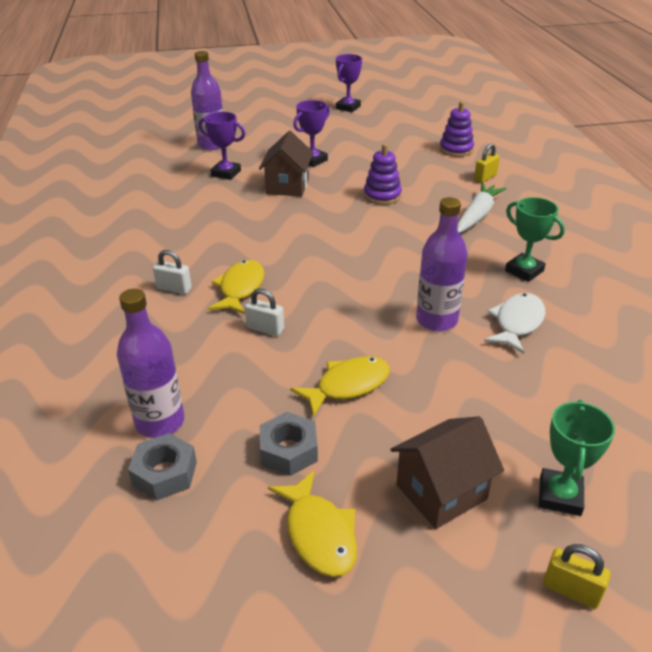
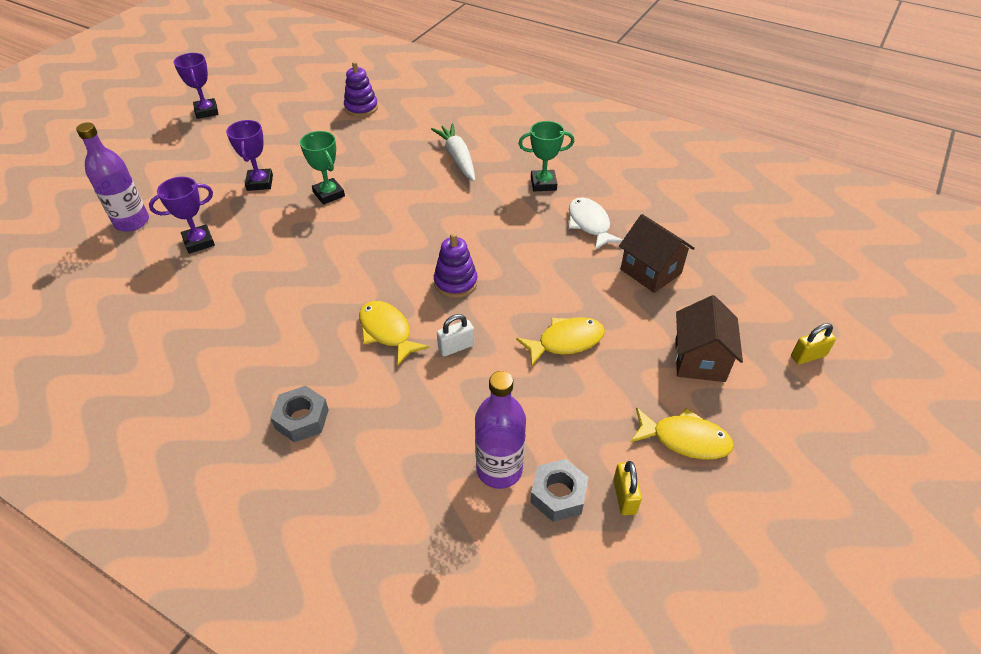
camera: 50 degrees left, 10 degrees up
(174, 288) = (336, 372): white padlock -> none
(287, 186) = (278, 220): brown house -> brown house (650, 271)
(289, 450) = (599, 411): grey nut -> grey nut (302, 419)
(348, 386) = (566, 341): yellow fish -> yellow fish turned 60 degrees clockwise
(382, 196) = (368, 182): purple stacking toy -> purple stacking toy (455, 282)
(436, 320) = (547, 256): purple bottle -> none
(485, 178) = (417, 122): yellow padlock -> yellow padlock (624, 496)
(560, 496) = (744, 313): green trophy -> green trophy (329, 194)

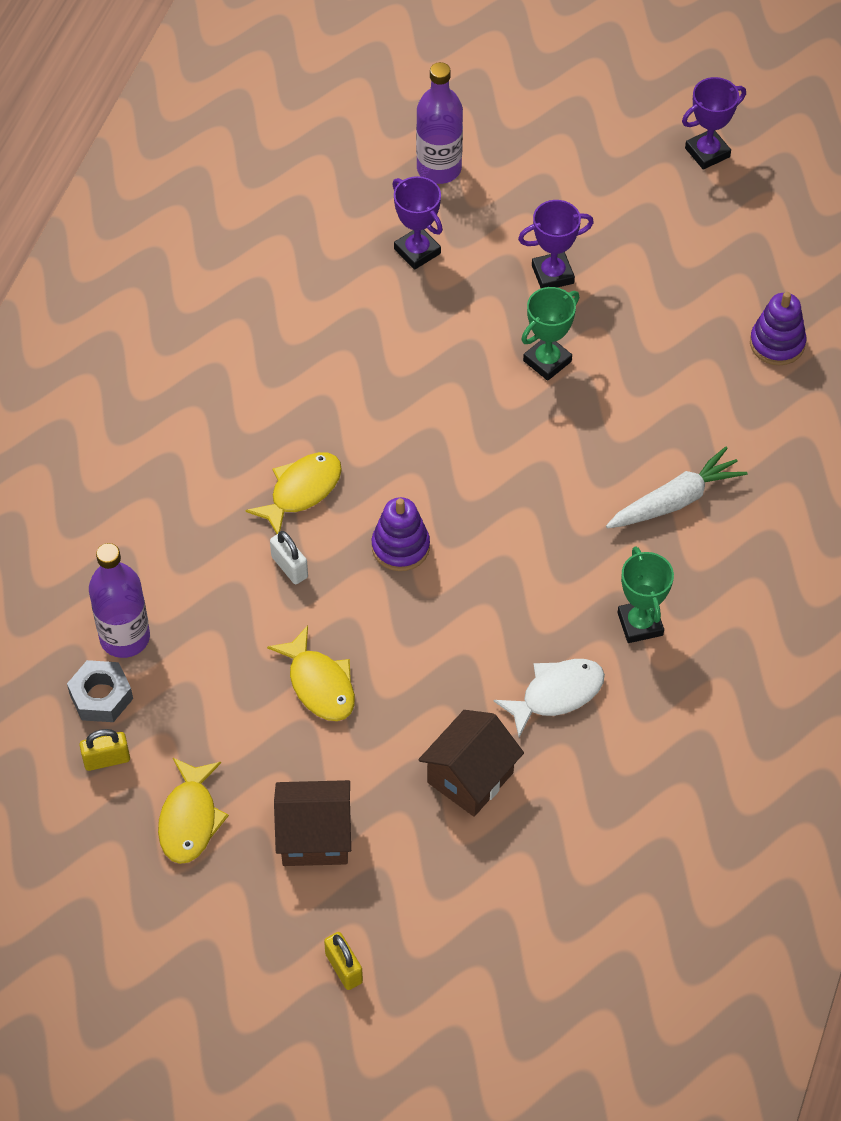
camera: 80 degrees right, 10 degrees up
(302, 419) = (163, 442): grey nut -> none

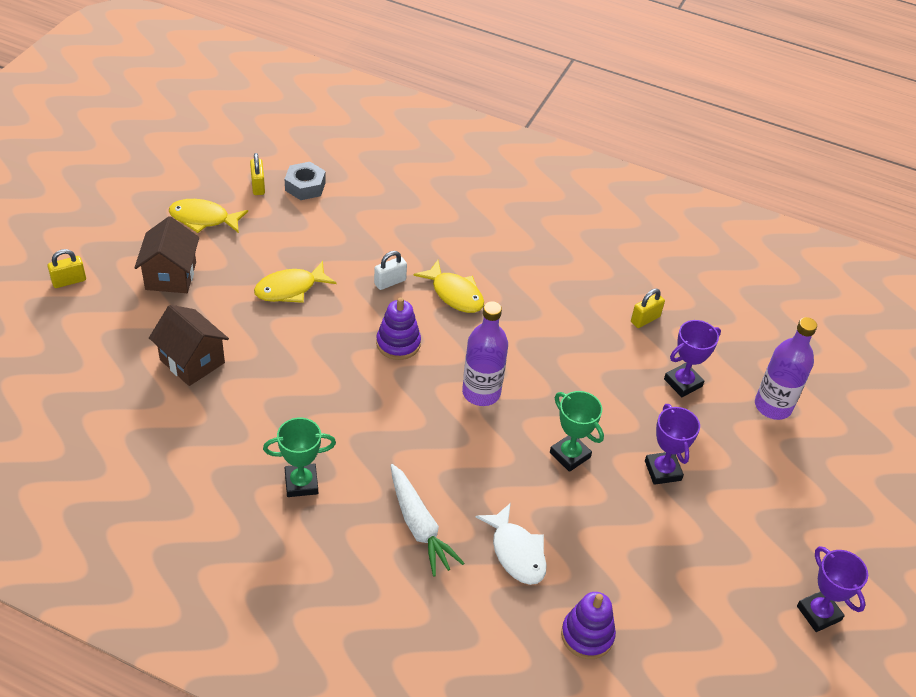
camera: 90 degrees right, 10 degrees down
(125, 637) = (347, 199): purple bottle -> purple bottle (481, 392)
(317, 286) = (645, 319): none -> yellow padlock
(556, 694) = (249, 420): white fish -> white fish (516, 552)

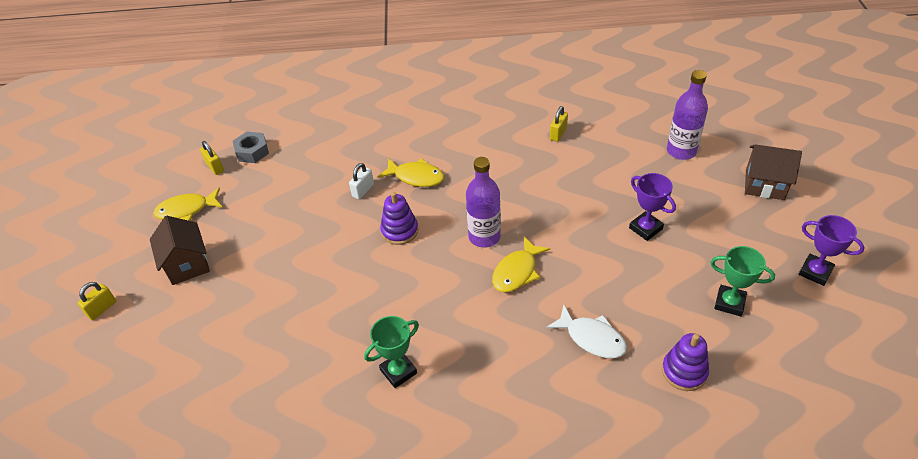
camera: 20 degrees left, 0 degrees up
(192, 361) = (248, 321): brown house -> brown house (765, 184)
(290, 289) = (290, 230): yellow fish -> yellow fish (517, 272)
(419, 526) = (509, 356): white carrot -> none
(570, 455) = (577, 249): green trophy -> green trophy (729, 303)
(683, 383) = (614, 163): purple trophy -> none

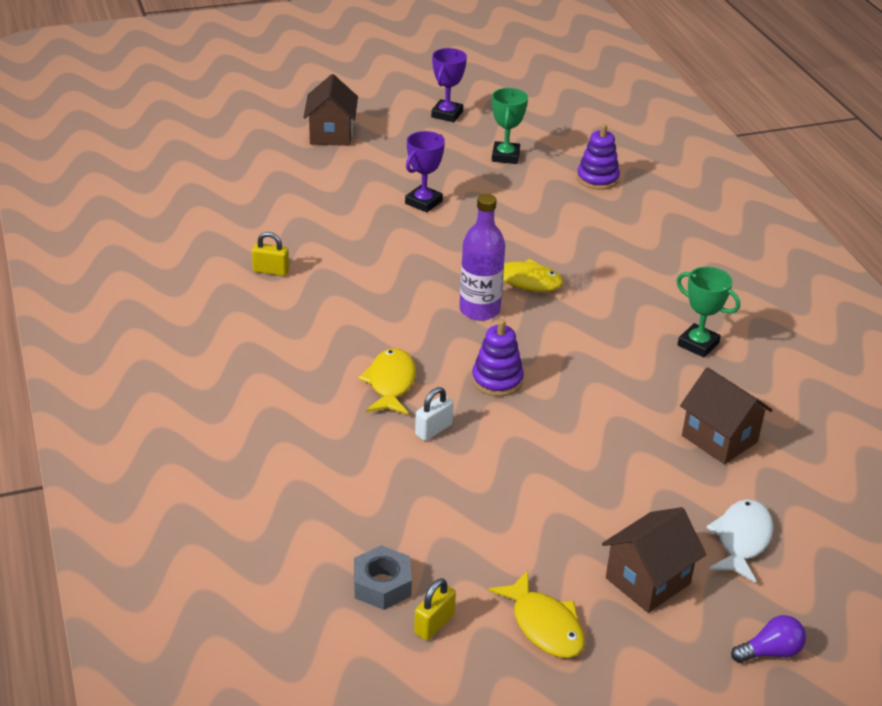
camera: 110 degrees left, 10 degrees down
(102, 308) = (770, 652): yellow padlock -> purple light bulb
(285, 347) = (719, 439): none -> brown house
(363, 190) = (433, 430): white padlock -> white padlock turned 60 degrees counterclockwise
(592, 338) = (587, 228): white fish -> white fish (742, 540)
(681, 151) = (286, 182): purple bottle -> none

